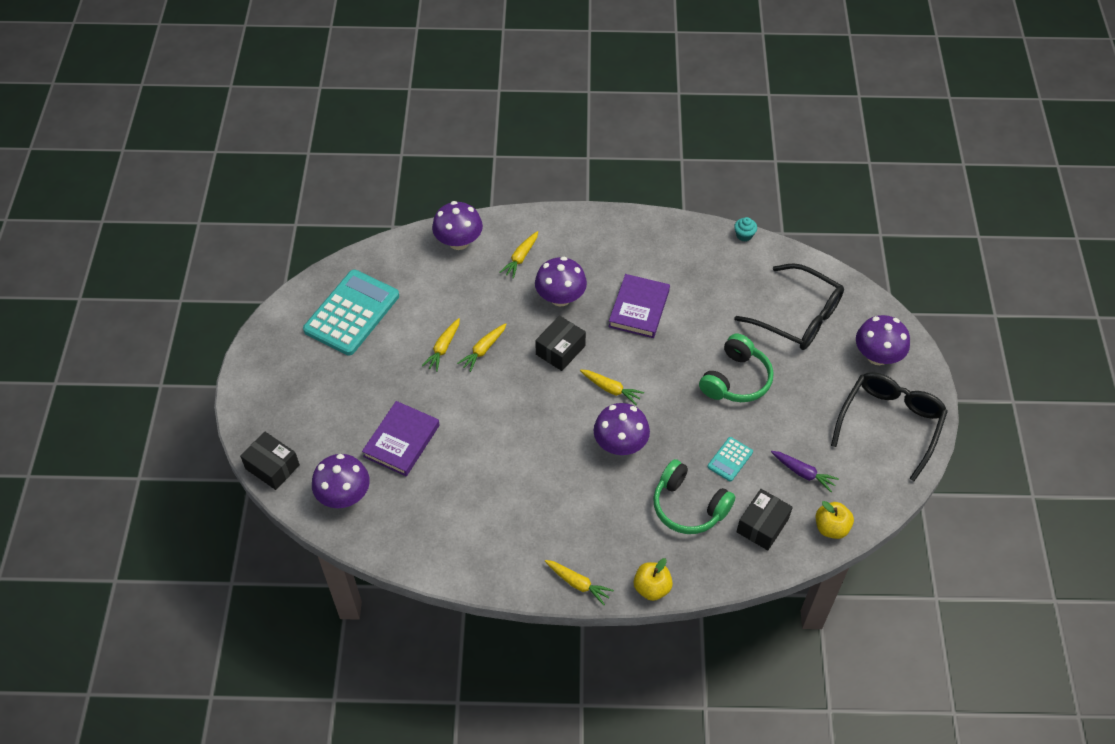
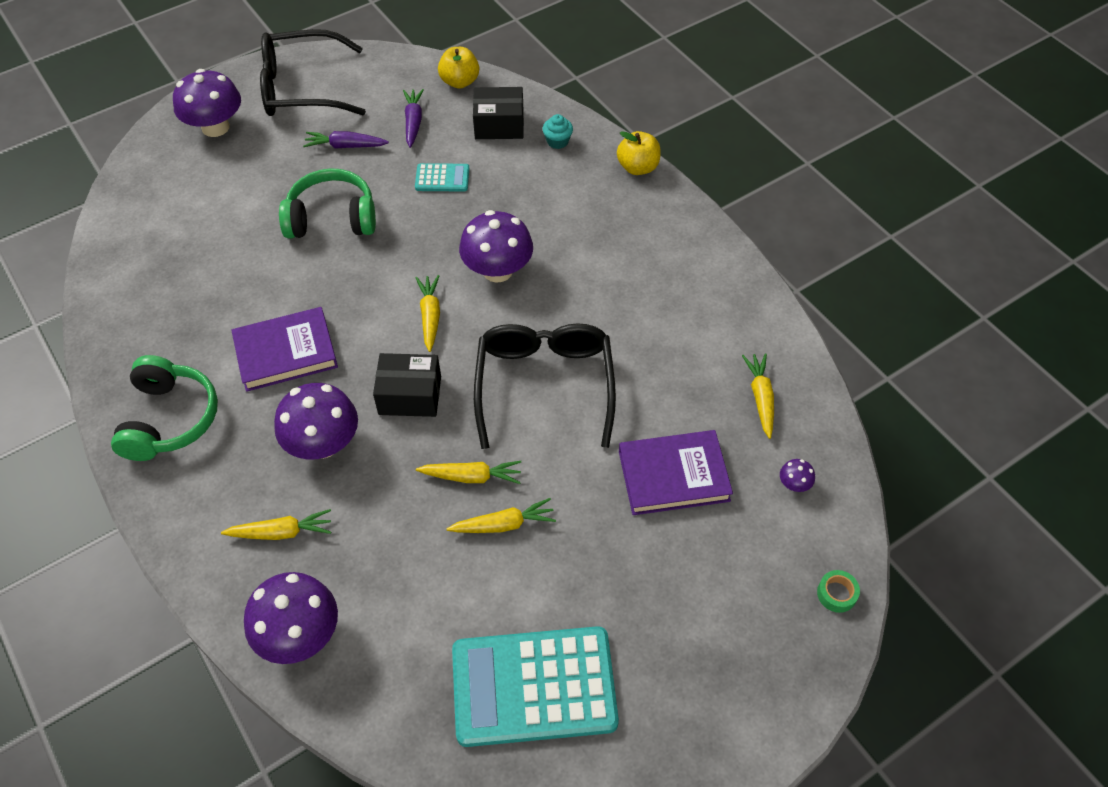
camera: 125 degrees left, 0 degrees up
(272, 467) = (836, 594): black box -> green tape
(344, 495) = (794, 484): purple mushroom -> purple mushroom, size x0.42
(578, 584) = (687, 220): yellow carrot -> yellow carrot (760, 398)
(689, 506) = (525, 183): green headphones -> green headphones (169, 419)
(744, 235) = (88, 310): turquoise cupcake -> turquoise cupcake (557, 141)
(798, 317) = (200, 207): black glasses -> black glasses (544, 385)
(805, 420) = (345, 146): none -> purple carrot

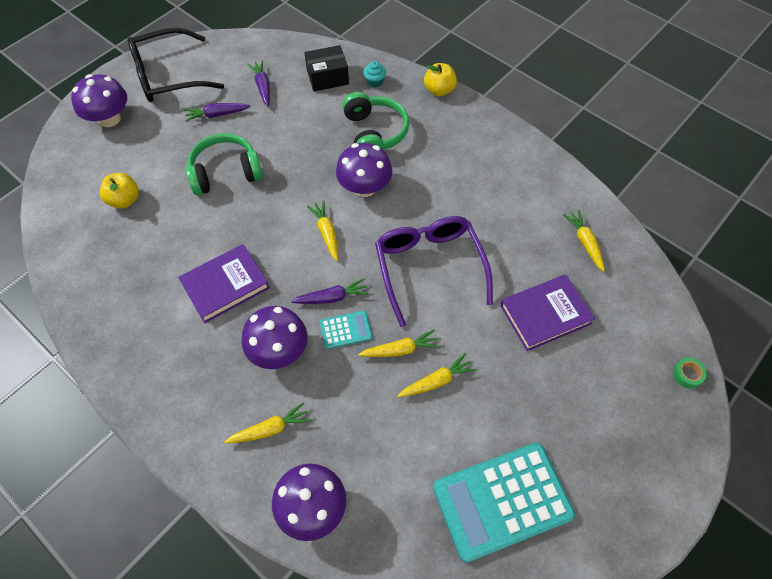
camera: 15 degrees left, 5 degrees up
(169, 419) = (150, 359): green headphones -> green headphones (374, 133)
(410, 395) = (332, 297): black box -> purple carrot
(442, 178) = (299, 125): turquoise calculator -> turquoise calculator (345, 330)
(460, 81) = (287, 50): yellow apple -> yellow apple (124, 200)
(544, 385) = (429, 267): black glasses -> purple glasses
(794, 484) = (630, 301): purple mushroom -> none

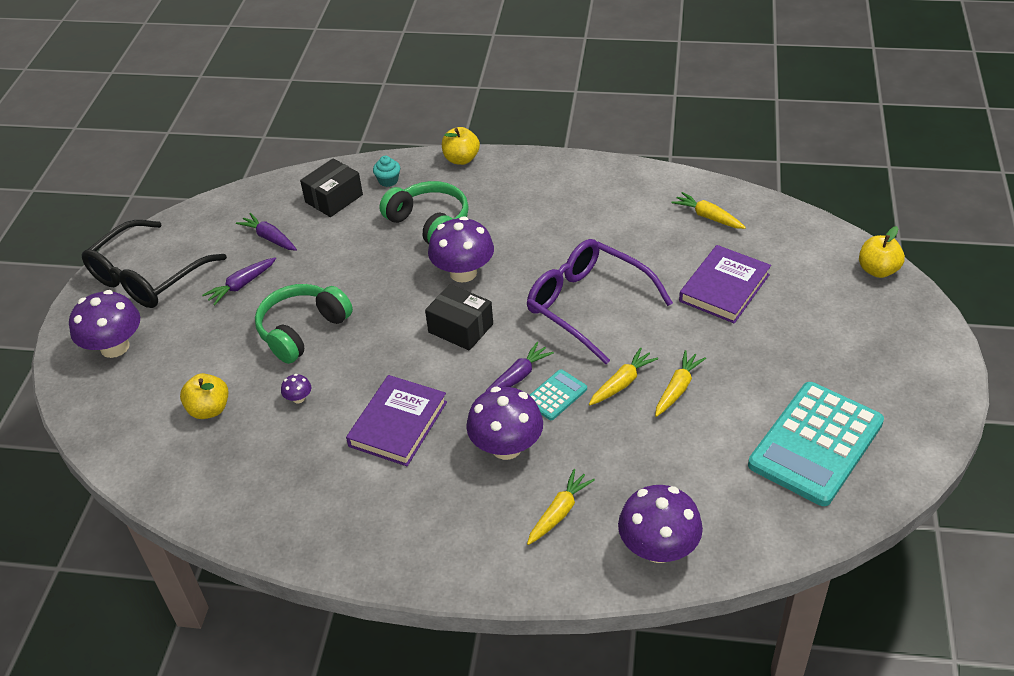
camera: 30 degrees left, 15 degrees down
(182, 225) = (298, 398): none -> purple mushroom
(326, 233) = (460, 328): yellow carrot -> black box
(687, 374) = (877, 270): green tape -> yellow apple

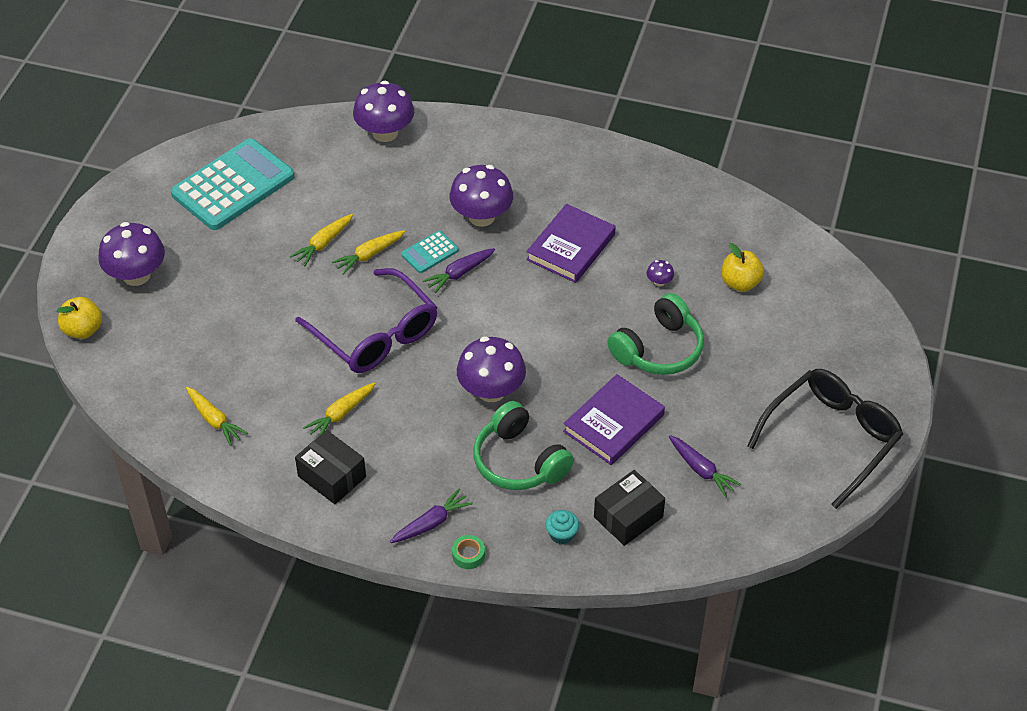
camera: 175 degrees left, 5 degrees up
(115, 347) = (845, 358): purple mushroom -> purple mushroom (136, 275)
(241, 285) = (726, 411): purple carrot -> purple carrot (431, 523)
(460, 328) = (503, 328): black box -> black box (332, 476)
(461, 159) = (468, 555): yellow apple -> green tape
(559, 512) = (450, 164): yellow carrot -> yellow carrot (340, 414)
(724, 288) = (238, 333): purple book -> purple book (613, 423)

